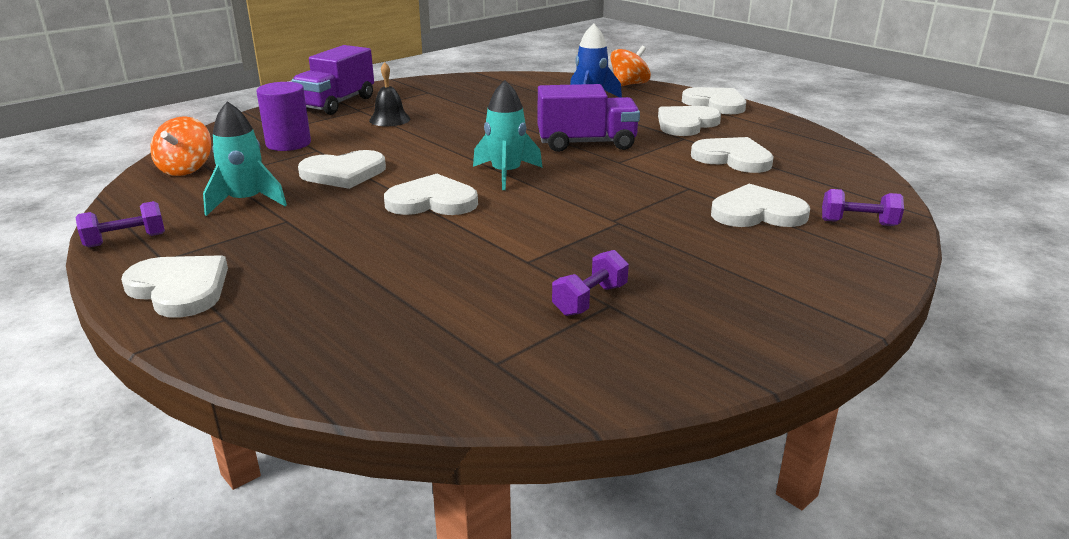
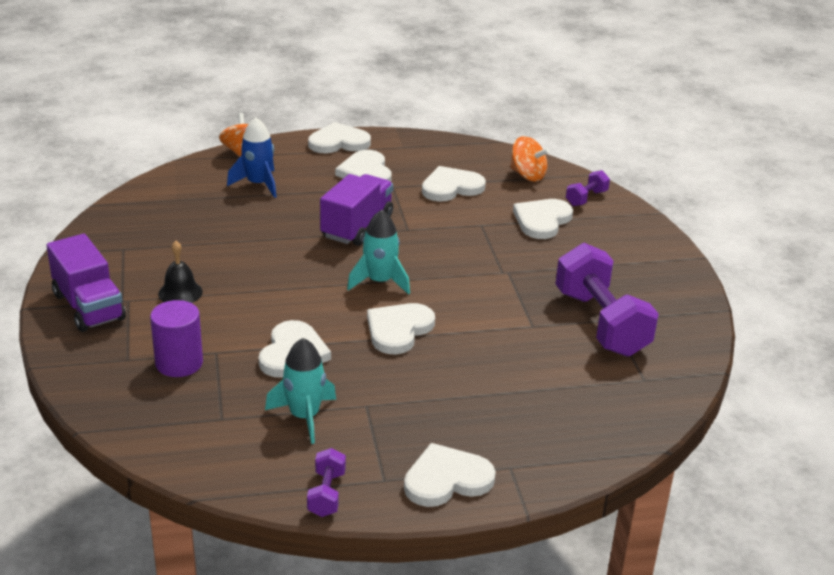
camera: 60 degrees left, 5 degrees up
(186, 169) = (181, 435): orange spinning top -> orange spinning top (527, 175)
(590, 300) = (601, 323): purple dumbbell -> purple dumbbell, size x2.19

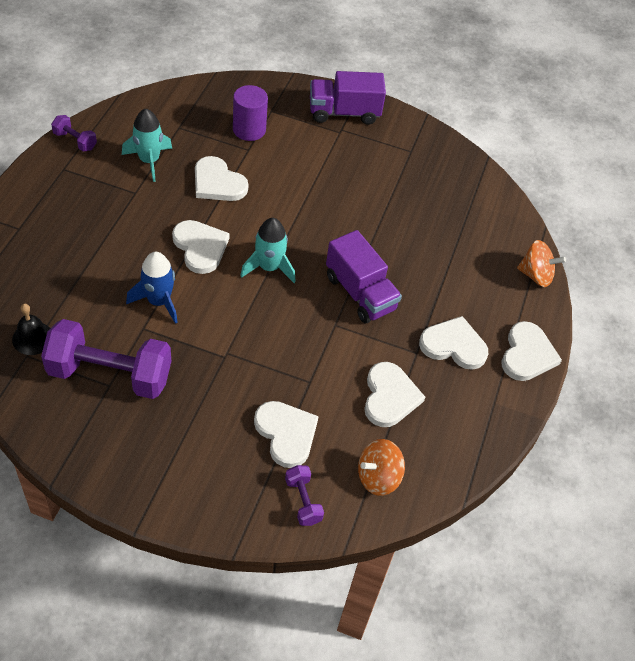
camera: 115 degrees right, 20 degrees up
(180, 292) = (331, 158): black bell -> black bell (33, 338)
(258, 184) = (471, 261): blue rocket -> blue rocket (159, 301)
(447, 479) = (37, 194): white heart -> none

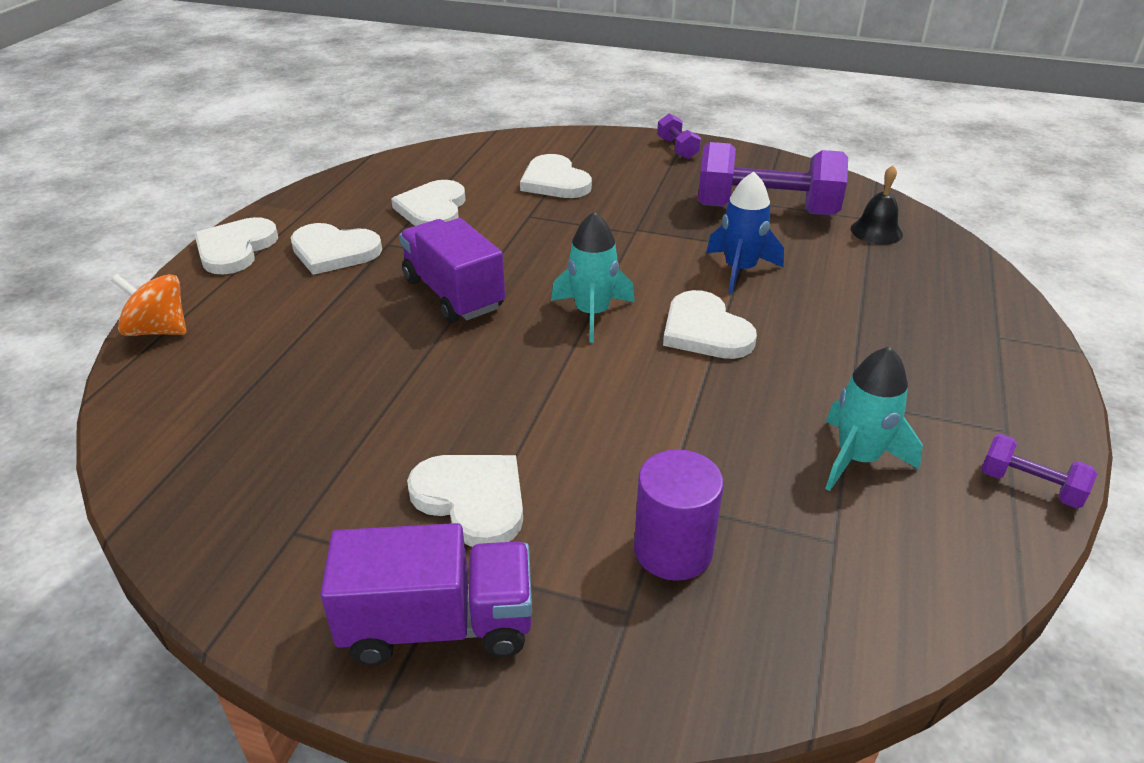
camera: 175 degrees left, 15 degrees down
(218, 183) = (708, 428): white heart -> white heart (472, 500)
(303, 501) = (535, 148): purple dumbbell -> purple dumbbell (677, 148)
(378, 477) = (458, 162): orange spinning top -> none

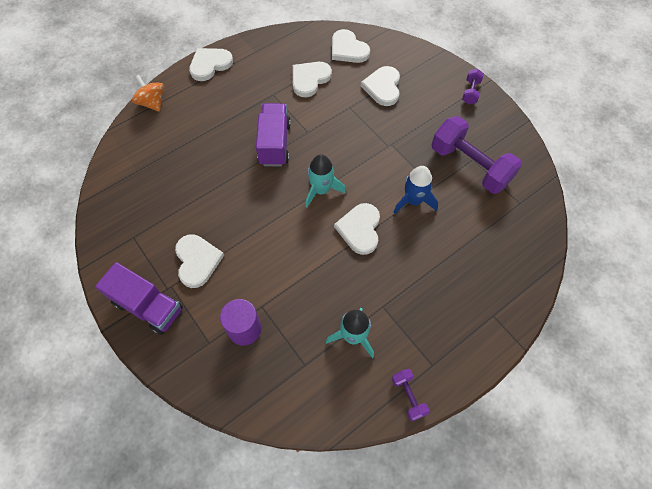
camera: 35 degrees right, 25 degrees up
(334, 251) = (247, 88): white heart -> white heart (348, 49)
(876, 231) = (512, 214): black bell -> none

